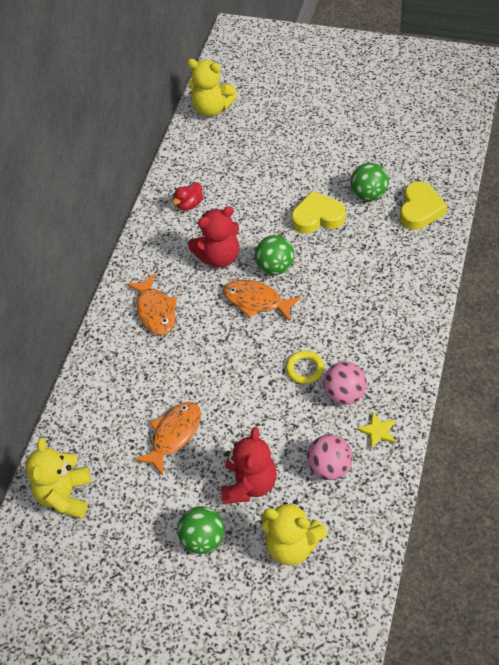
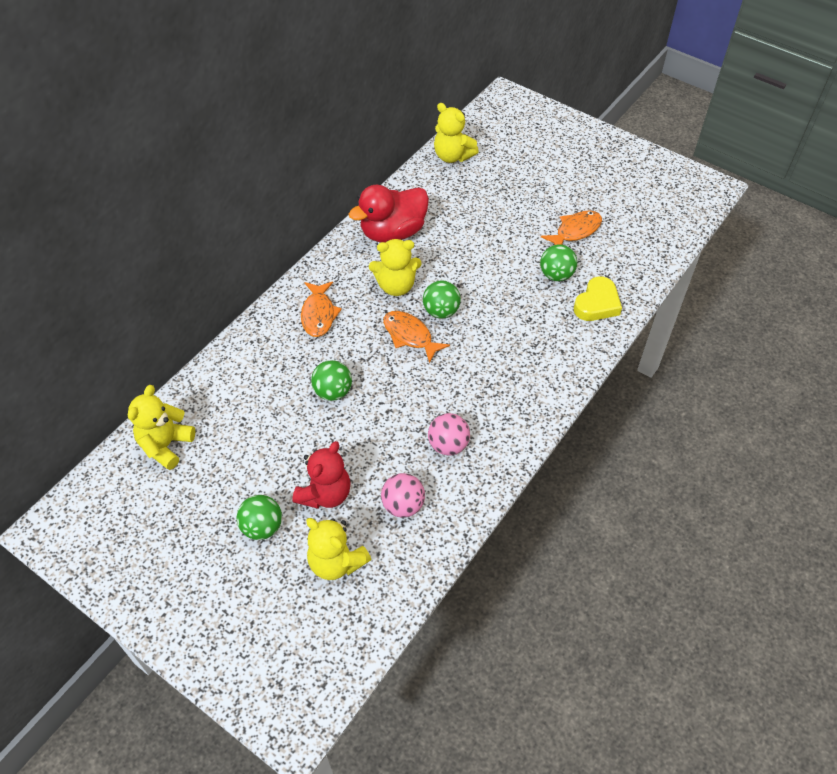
camera: 15 degrees right, 0 degrees up
(174, 435) = (282, 427): orange fish -> orange fish (575, 231)
(189, 204) = (393, 232): red duck -> red duck, size x2.37
(207, 382) = (333, 392): none -> green ball
(219, 257) = (396, 286): red teddy bear -> yellow teddy bear
(305, 369) = (423, 410): yellow ring -> none
(317, 217) = (500, 280): yellow heart -> none
(378, 431) = (462, 488): yellow star -> none

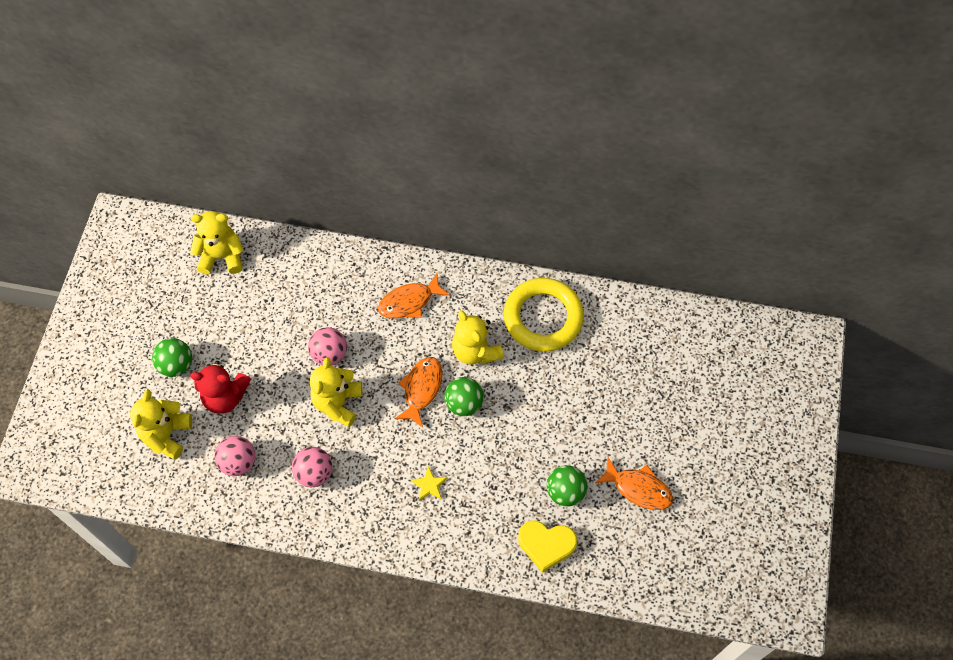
camera: 65 degrees right, 10 degrees up
(333, 392) = (329, 354): green ball -> pink ball
(393, 232) = (543, 317): red duck -> yellow ring
(452, 156) = (682, 326): yellow teddy bear -> yellow teddy bear (337, 403)
(505, 362) = (429, 485): none -> yellow star

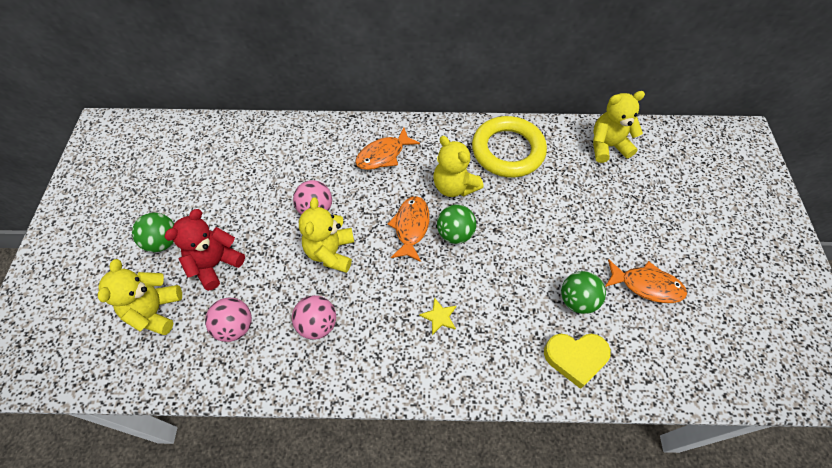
camera: 10 degrees left, 5 degrees down
(222, 256) = (202, 142): yellow teddy bear -> yellow teddy bear (607, 146)
(225, 397) = (215, 264): red teddy bear -> red teddy bear turned 135 degrees clockwise

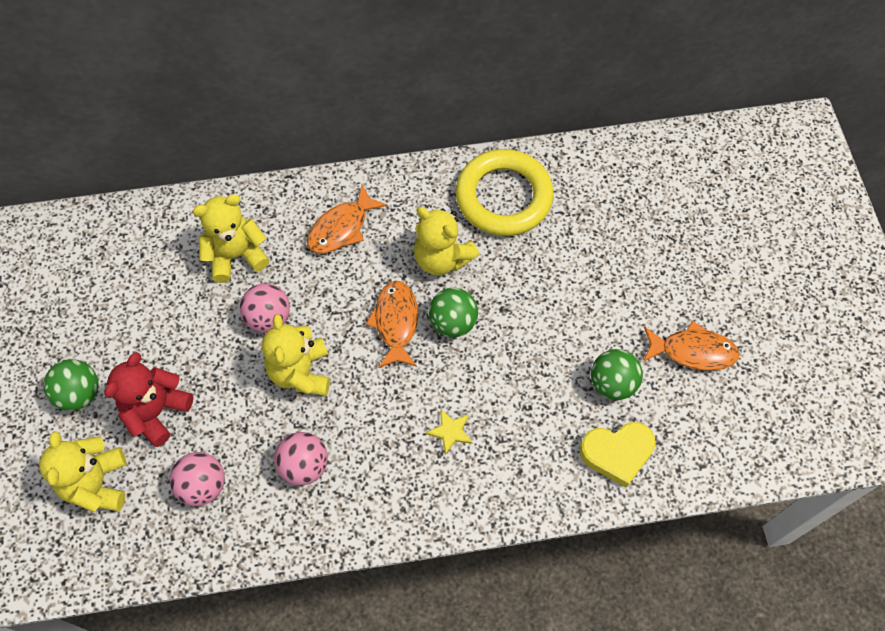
camera: 10 degrees left, 5 degrees up
(607, 146) = (631, 171): yellow teddy bear -> yellow teddy bear (236, 255)

